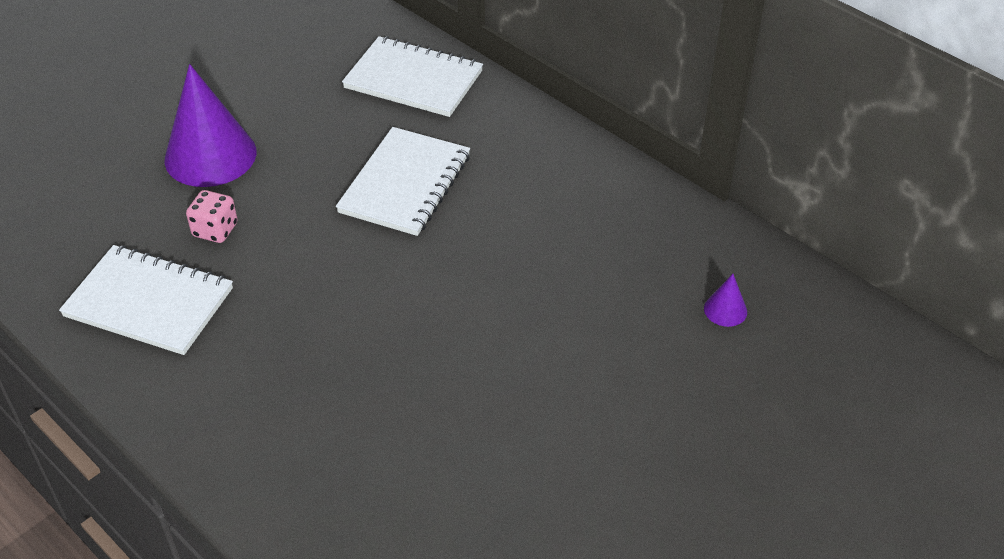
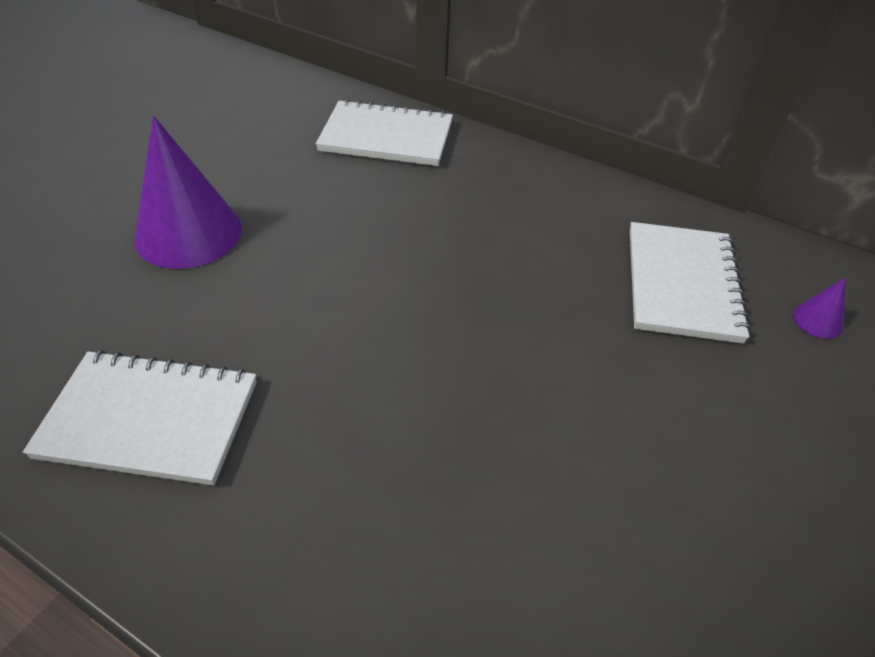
camera: 15 degrees left, 0 degrees up
(215, 230) = (215, 315): pink dice -> none
(405, 184) = (418, 236): white notebook -> white notebook (682, 284)

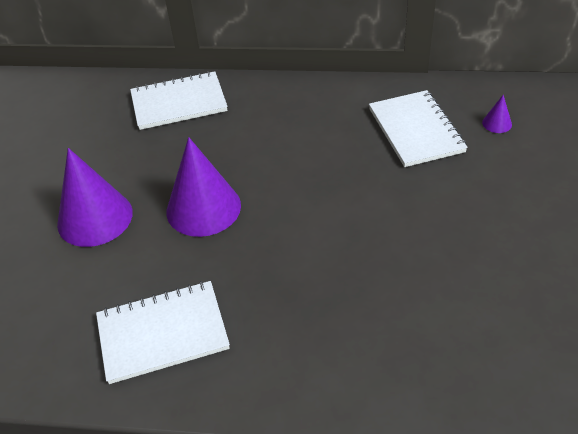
camera: 20 degrees left, 0 degrees up
(323, 274) = (203, 208): none -> purple cone

